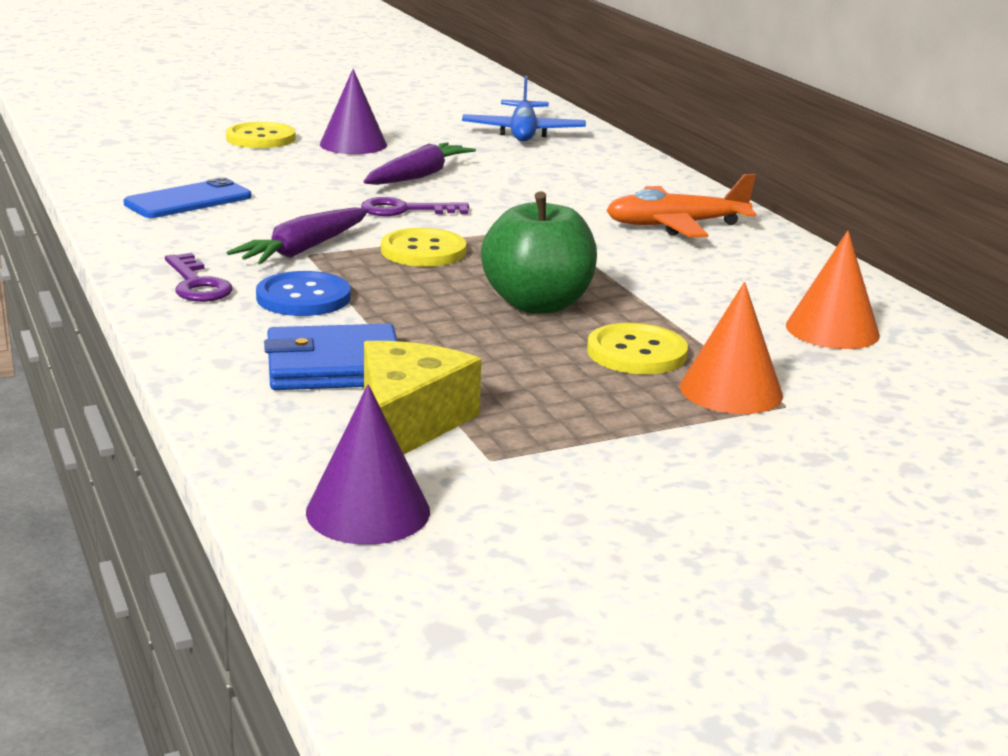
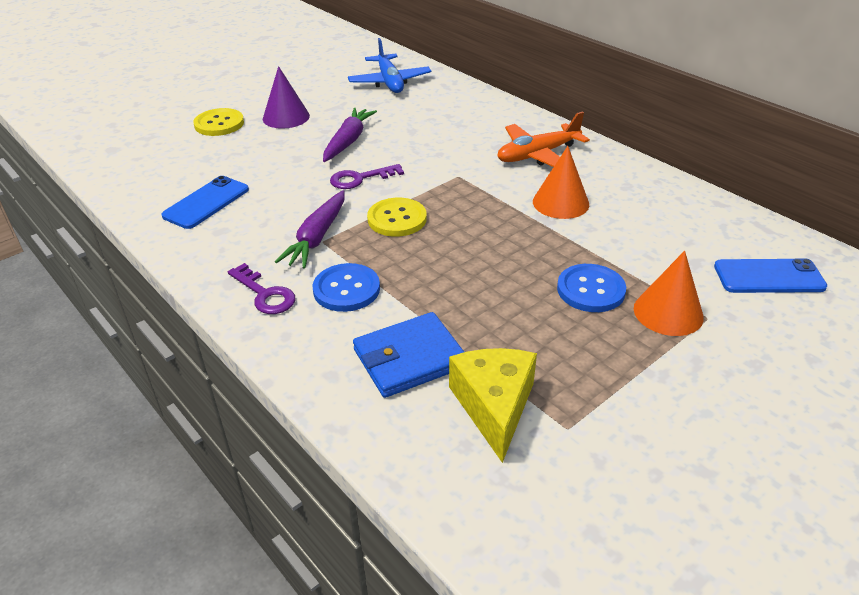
camera: 15 degrees left, 15 degrees up
(368, 511) = (524, 512): purple cone -> none
(537, 304) = (501, 256): green apple -> none
(636, 353) = (590, 290): yellow button -> blue button
(832, 330) = (688, 235): orange cone -> orange cone (560, 202)
(919, 386) = (769, 277): none -> blue phone

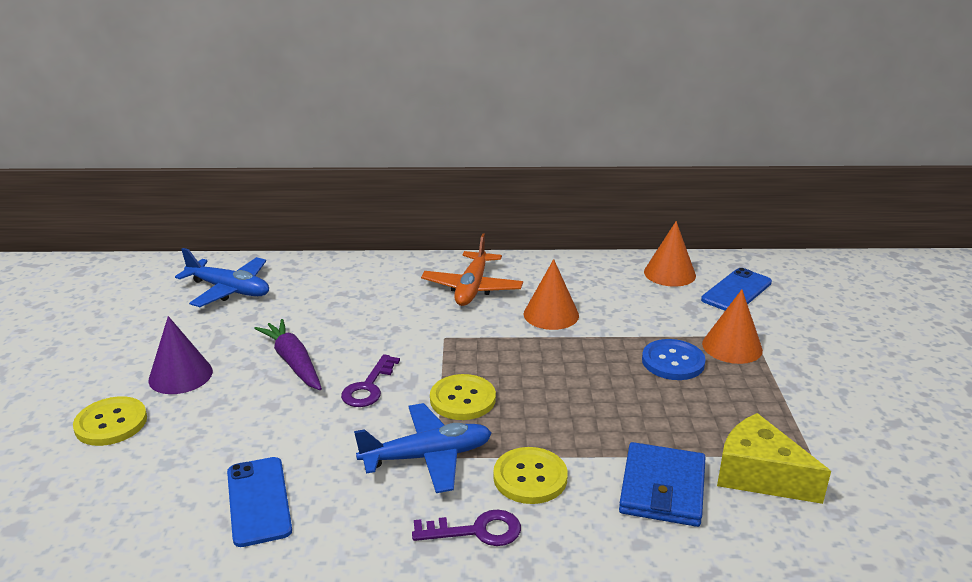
camera: 50 degrees left, 10 degrees down
(317, 237) = (427, 456): purple carrot -> blue plane
(346, 289) = (530, 477): blue button -> yellow button
(728, 228) = (669, 273): none -> orange cone

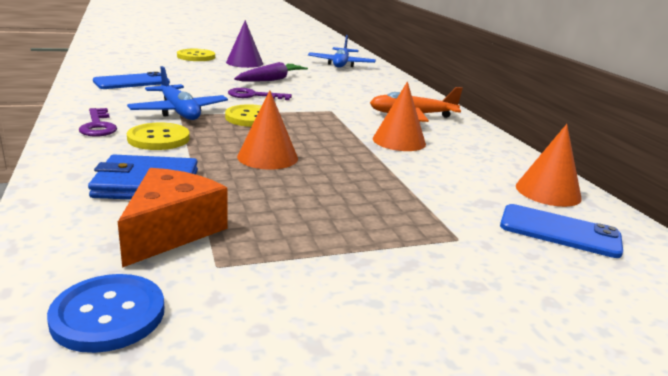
camera: 70 degrees right, 5 degrees down
(673, 362) = (361, 191): blue button -> blue button (108, 315)
(732, 346) = (420, 224): orange cone -> orange cone (267, 157)
(759, 475) = (171, 231): yellow cheese -> orange cheese

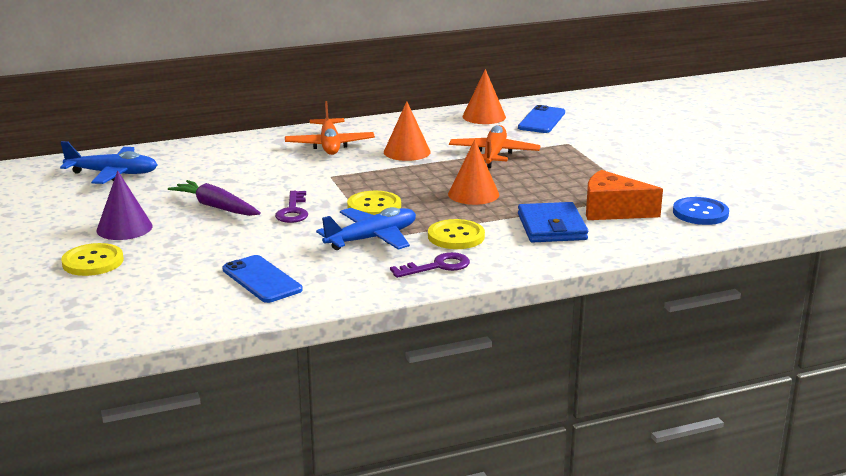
camera: 90 degrees left, 0 degrees up
(397, 181) = (494, 154): none -> orange plane

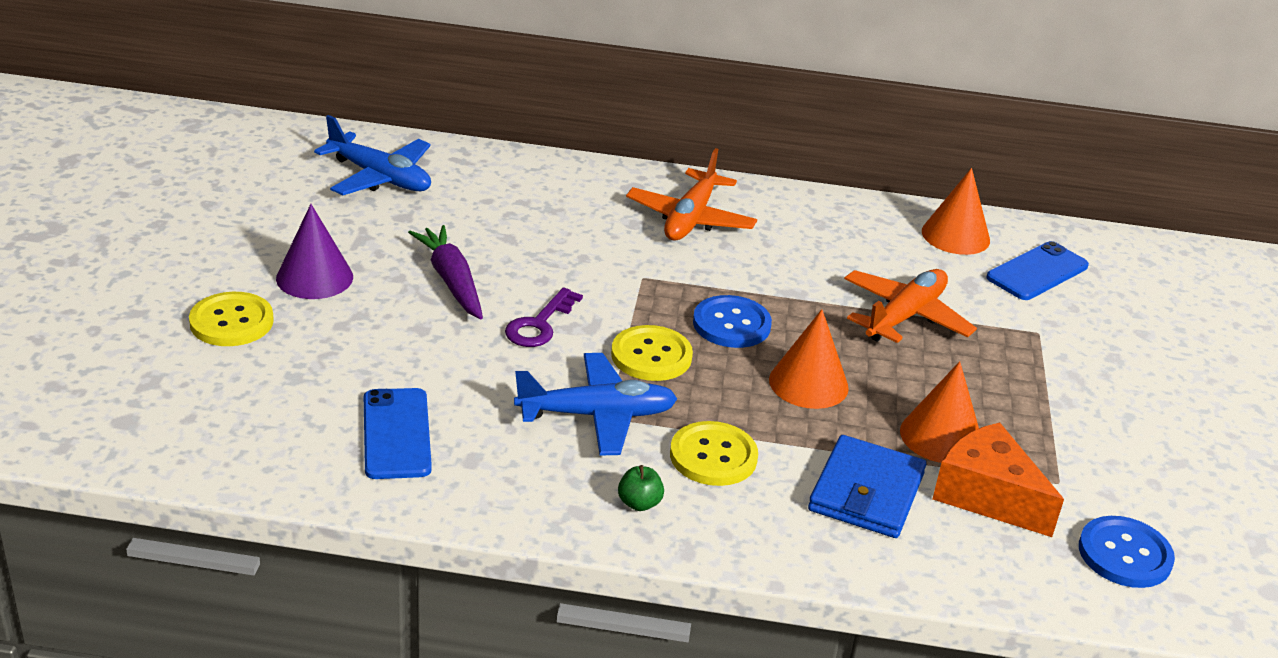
camera: 25 degrees right, 10 degrees up
(404, 182) = (731, 324): none -> blue button
(407, 152) = (785, 268): orange cone -> orange cone (941, 436)
(437, 266) = (639, 503): purple key -> green apple

